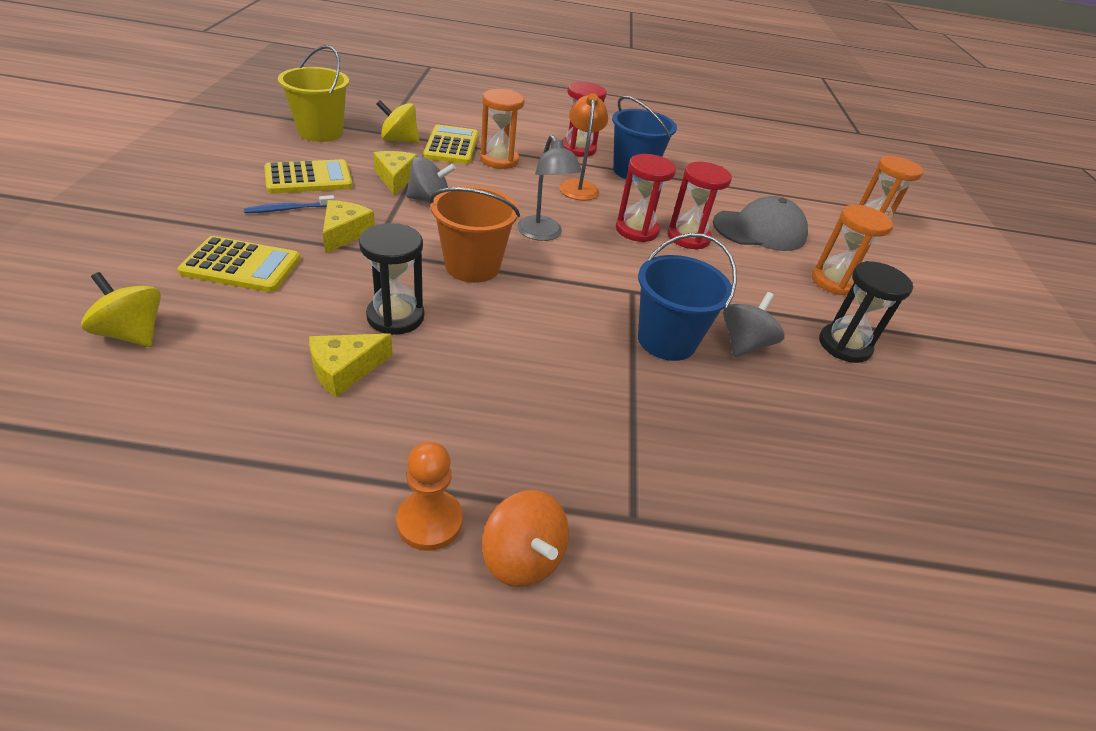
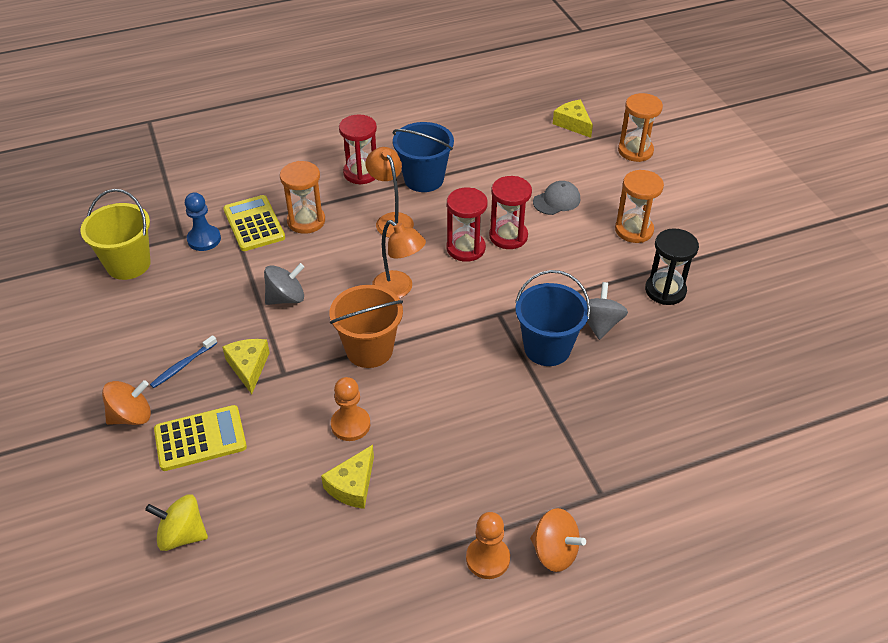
camera: 20 degrees left, 5 degrees up
(202, 225) = (131, 416): none -> orange spinning top
(308, 178) = (168, 324): yellow calculator -> none
(395, 178) = (238, 287): yellow cheese -> yellow cheese (573, 124)
(395, 317) = (350, 425): black hourglass -> orange pawn
(399, 140) = (204, 239): yellow spinning top -> blue pawn
(543, 234) = (399, 289): grey lamp -> orange lamp
(759, 230) = (556, 200): grey cap -> grey cap, size x0.59

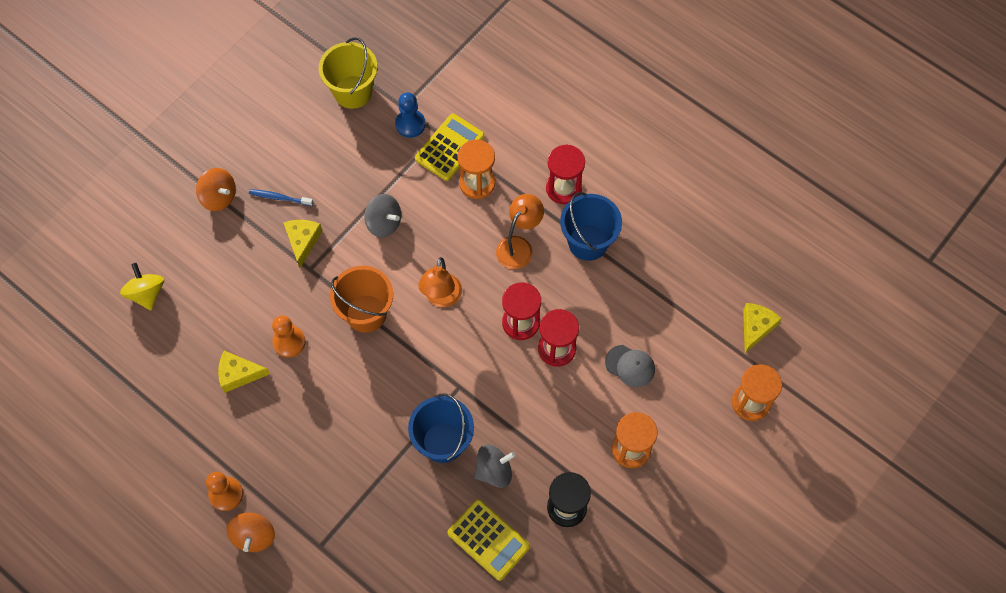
camera: 60 degrees right, 20 degrees up
(200, 438) = (224, 253): yellow calculator -> yellow calculator (488, 540)
(248, 367) = (302, 241): yellow cheese -> yellow cheese turned 45 degrees counterclockwise

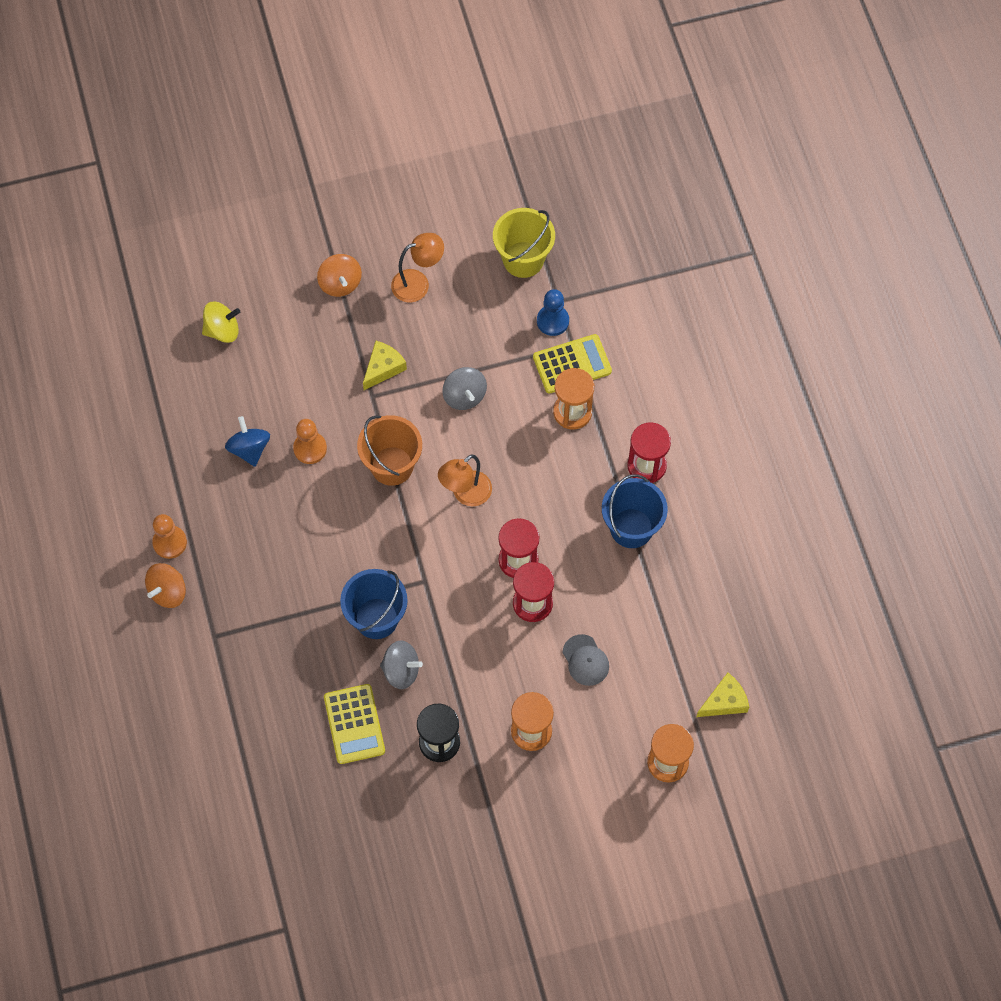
camera: 35 degrees right, 0 degrees up
(147, 293) = (222, 330): yellow spinning top -> yellow spinning top turned 60 degrees clockwise
(239, 374) = (249, 449): yellow cheese -> blue spinning top
(280, 198) = (391, 316): blue toothbrush -> none
(519, 246) = (567, 492): orange lamp -> orange lamp (418, 283)

